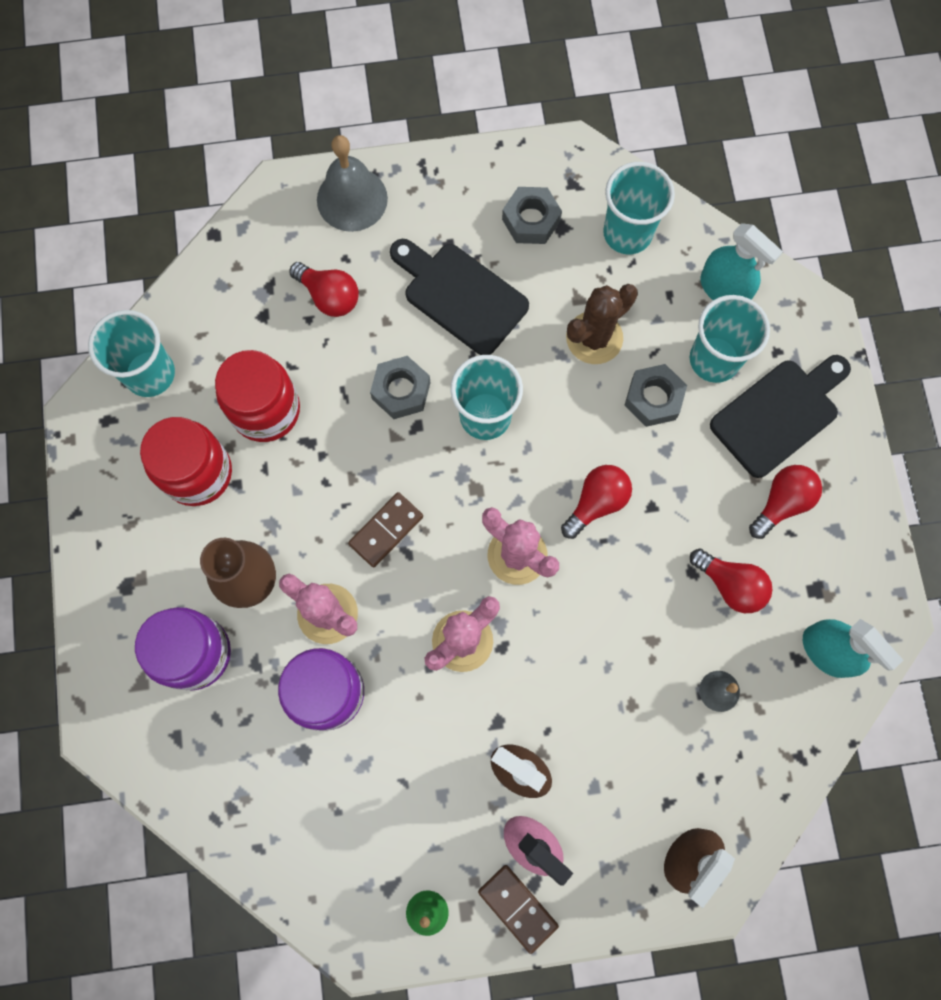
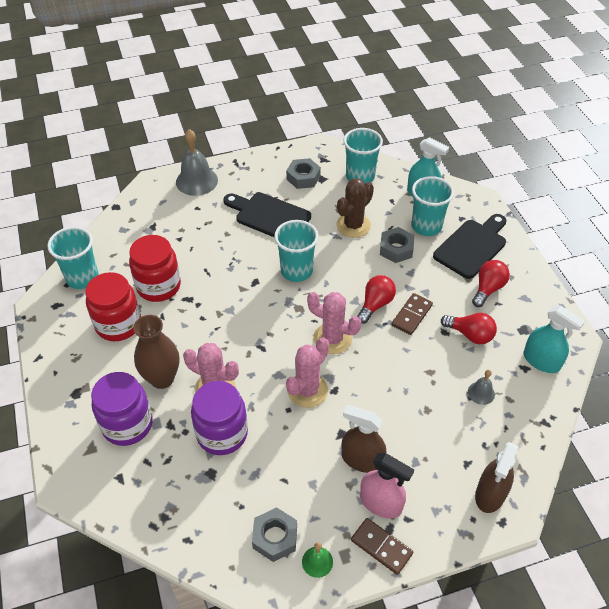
camera: 10 degrees left, 25 degrees down
(329, 296) = (190, 226): red light bulb -> none
(386, 530) = (246, 337): brown domino -> brown domino (412, 315)
(401, 391) = (242, 265): grey nut -> grey nut (275, 537)

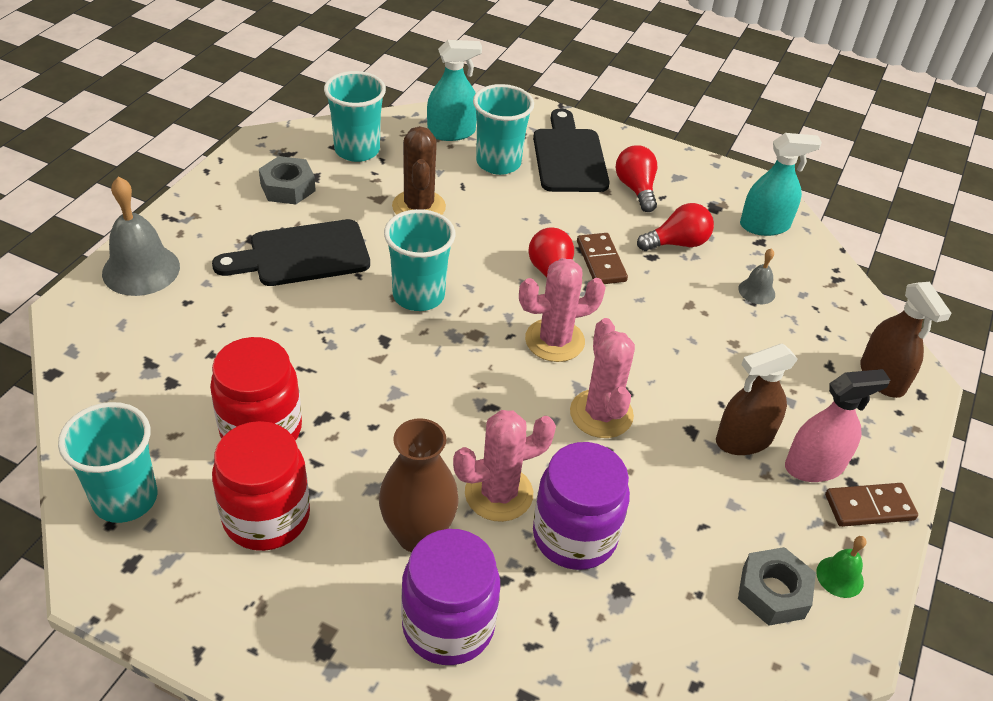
camera: 50 degrees left, 5 degrees down
(396, 249) = (498, 204): grey nut -> none

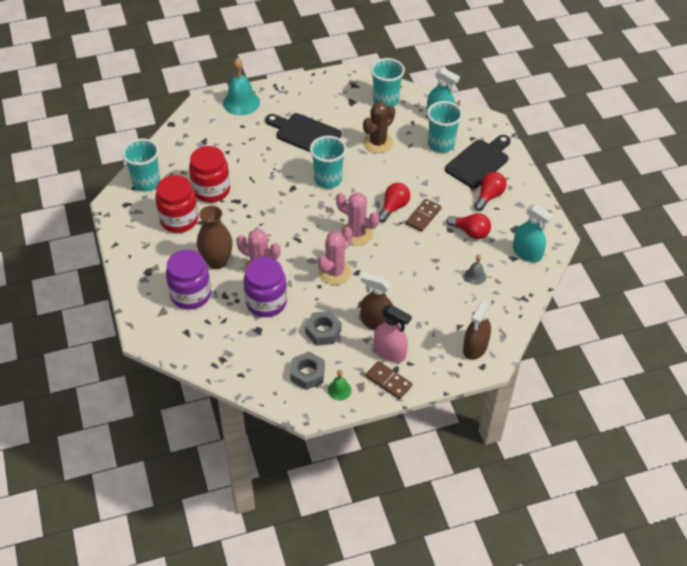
camera: 50 degrees right, 5 degrees up
(141, 269) = (241, 102): grey bell -> turquoise bell
(287, 187) = (335, 101): grey nut -> grey nut (323, 331)

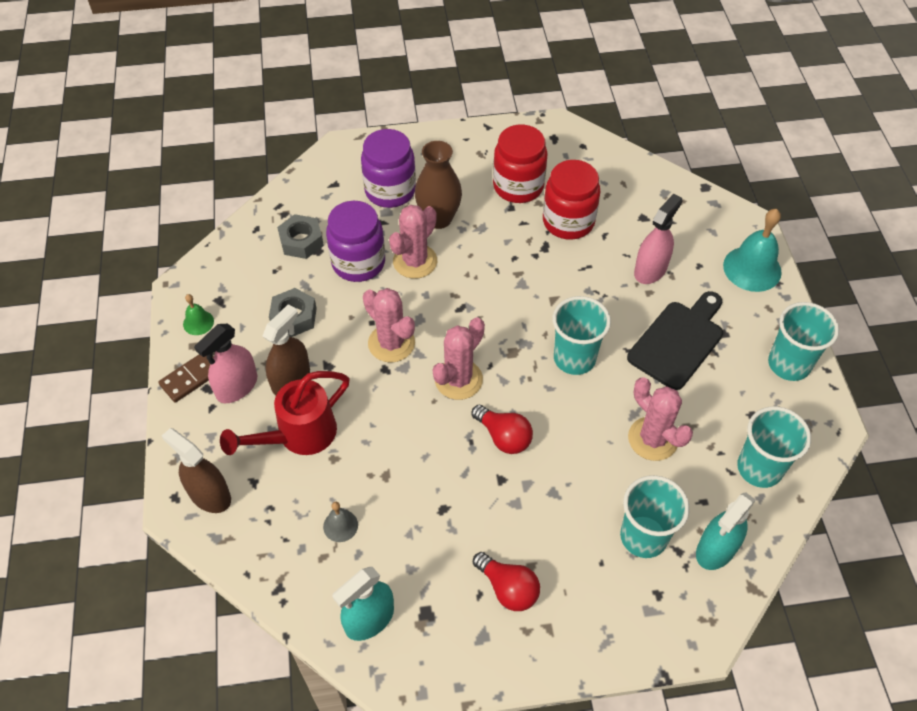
camera: 100 degrees right, 5 degrees up
(146, 183) = (590, 158): turquoise cup -> turquoise cup (788, 364)
(249, 148) = (650, 270): none -> pink spray bottle
(307, 374) = (234, 293): grey nut -> grey nut (301, 241)
(378, 143) = (653, 439): brown cactus -> pink cactus
(419, 309) = (299, 435): none -> red watering can
(423, 216) = (478, 476): brown domino -> none
(470, 232) = (432, 539): red light bulb -> none
(479, 162) = (595, 591): black cutting board -> none

